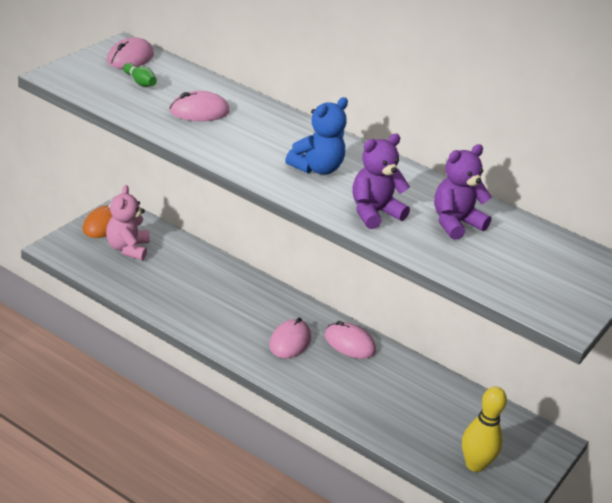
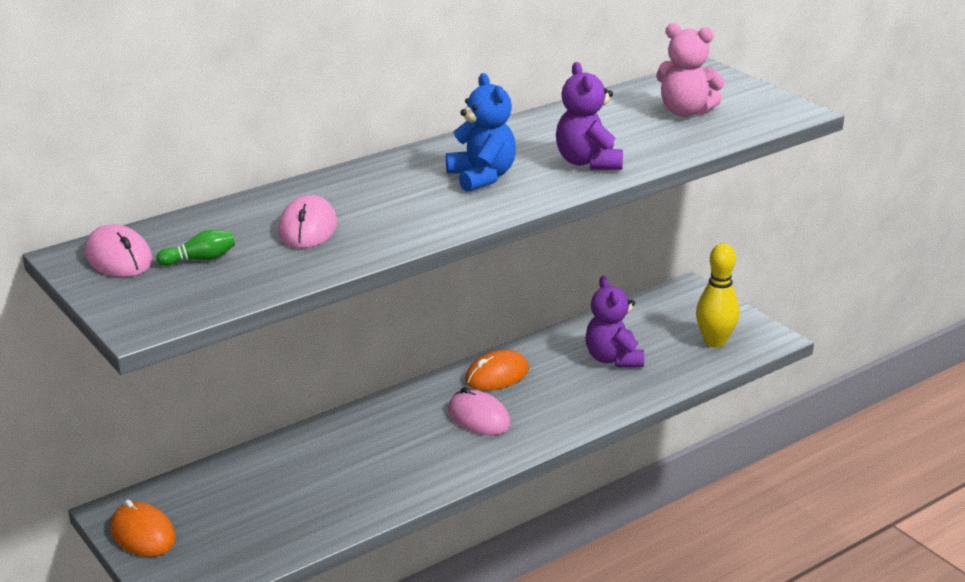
camera: 65 degrees left, 5 degrees down
(127, 248) = (216, 519): pink teddy bear -> pink teddy bear (685, 112)
(349, 343) = (497, 375): pink mouse -> orange mouse
(455, 223) = (617, 125): purple teddy bear -> purple teddy bear (613, 359)

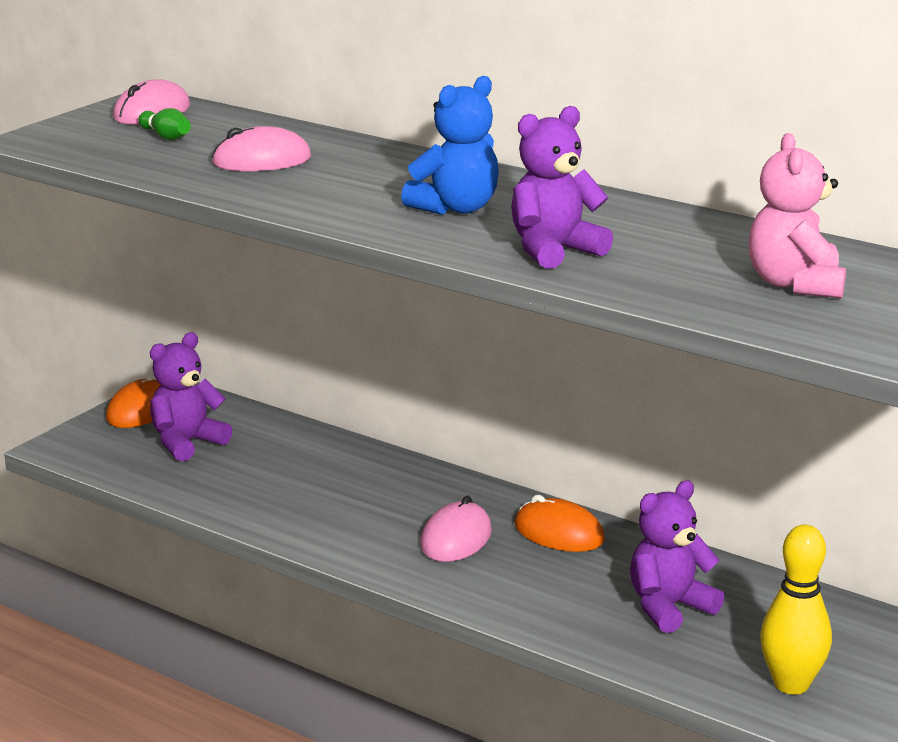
camera: 70 degrees right, 5 degrees down
(230, 517) = (187, 443): none -> purple teddy bear

